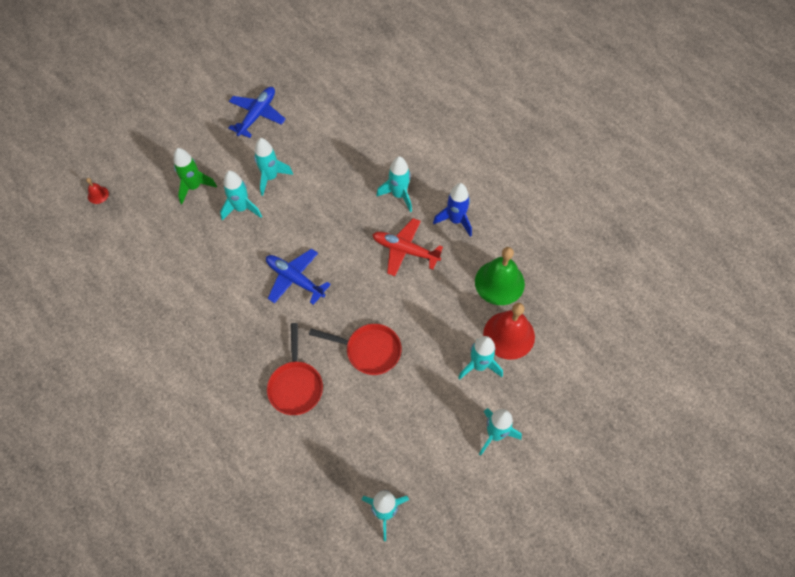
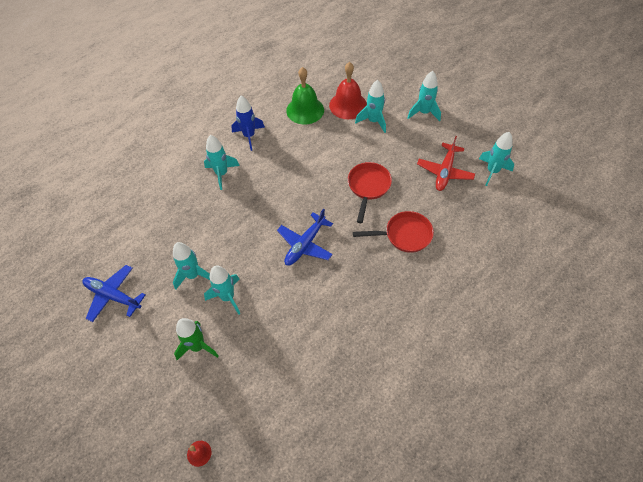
camera: 90 degrees left, 5 degrees down
(405, 250) = (276, 167): red plane -> red plane (444, 172)

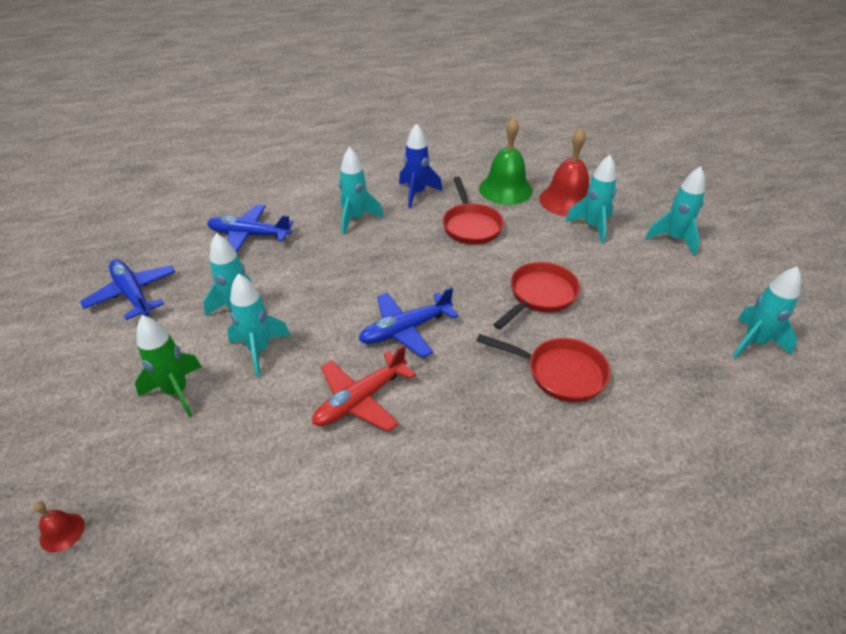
camera: 25 degrees right, 15 degrees down
(158, 217) = (249, 235): none -> blue plane
(299, 150) = (471, 226): none -> red pan
(444, 172) = (671, 317): red plane -> red plane (360, 400)

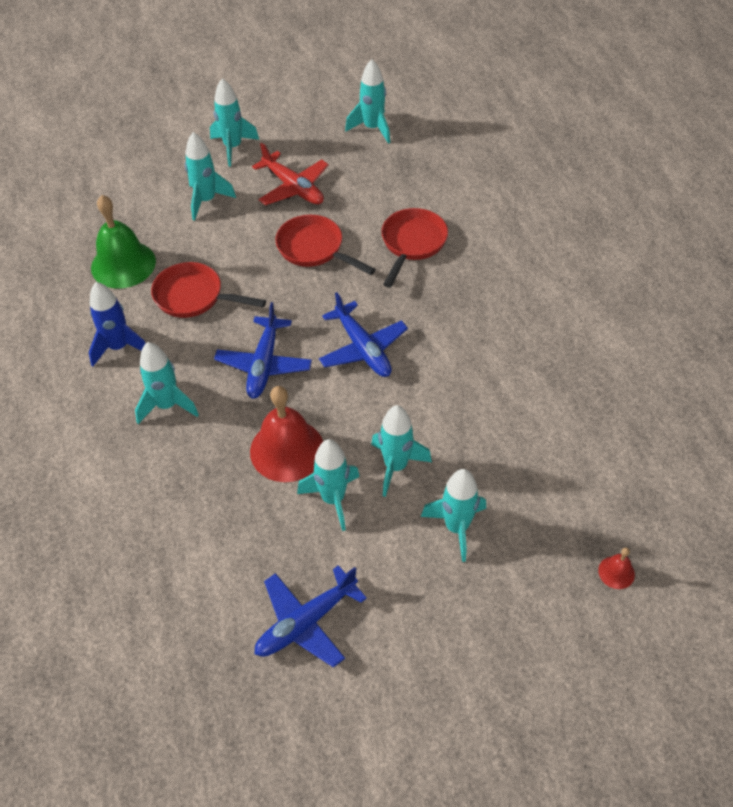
camera: 90 degrees left, 10 degrees up
(177, 392) = (456, 527): green rocket -> turquoise rocket
(249, 235) = (191, 517): blue plane -> blue plane (264, 364)
(360, 400) = (453, 377): red plane -> red plane (293, 188)
(471, 226) = (194, 297): red pan -> red pan turned 150 degrees counterclockwise
(566, 200) = (155, 215): red bell -> red bell (287, 450)

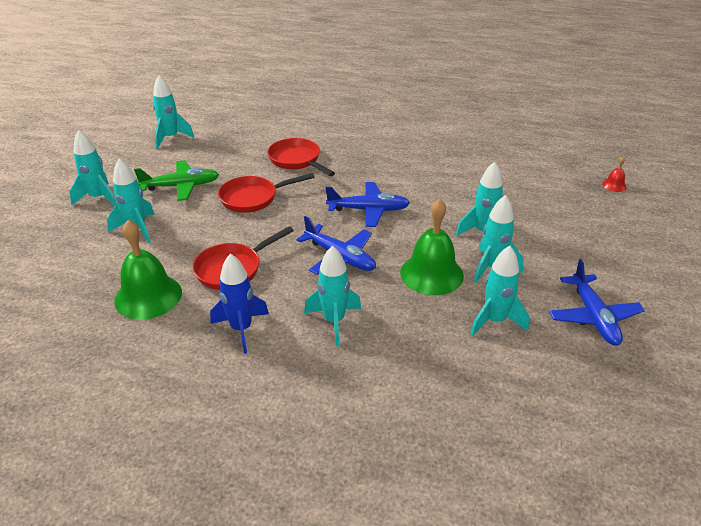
camera: 60 degrees left, 15 degrees down
(287, 450) = (431, 274): red bell -> green bell
(293, 188) = (181, 186): red plane -> green plane
(456, 527) = (549, 226): turquoise rocket -> turquoise rocket (495, 321)

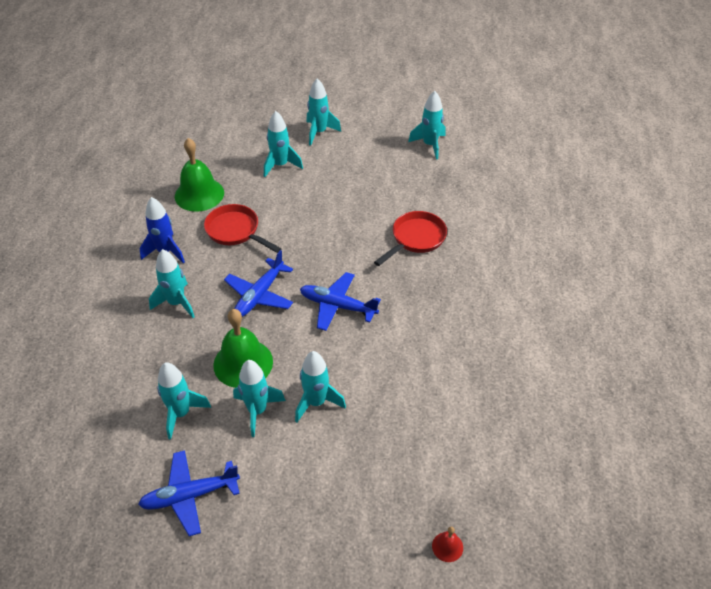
camera: 80 degrees right, 10 degrees up
(181, 186) = (348, 173): green plane -> none
(253, 198) = (340, 222): red pan -> none
(368, 210) = (337, 306): blue plane -> blue plane turned 120 degrees clockwise

